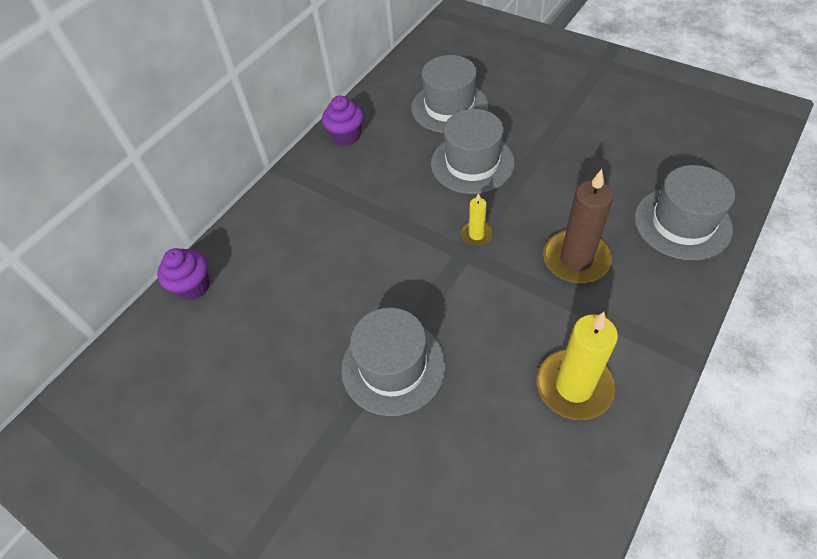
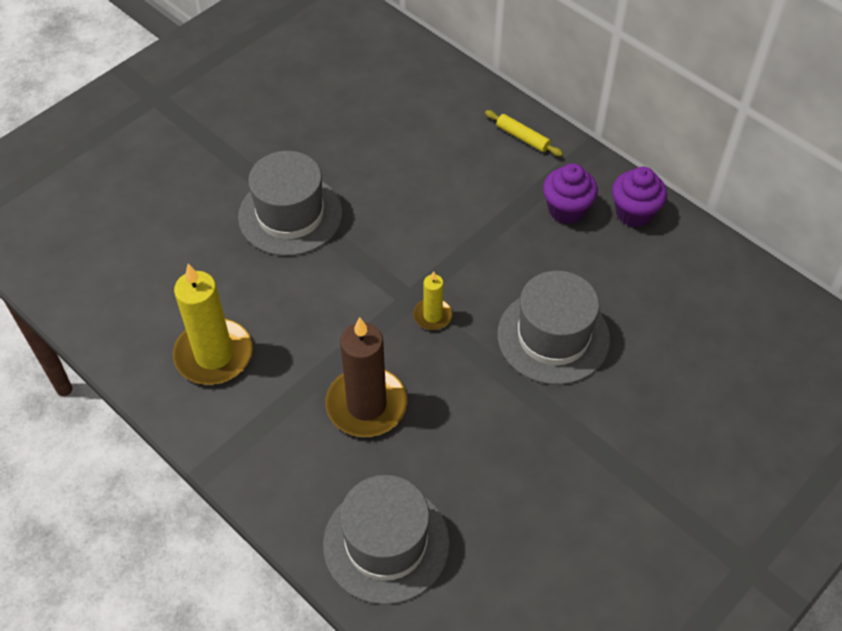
camera: 95 degrees right, 0 degrees up
(193, 286) = (435, 73): purple cupcake -> purple cupcake (566, 210)
(274, 210) = (522, 137): none -> yellow rolling pin
(449, 107) = (672, 333): grey hat -> none

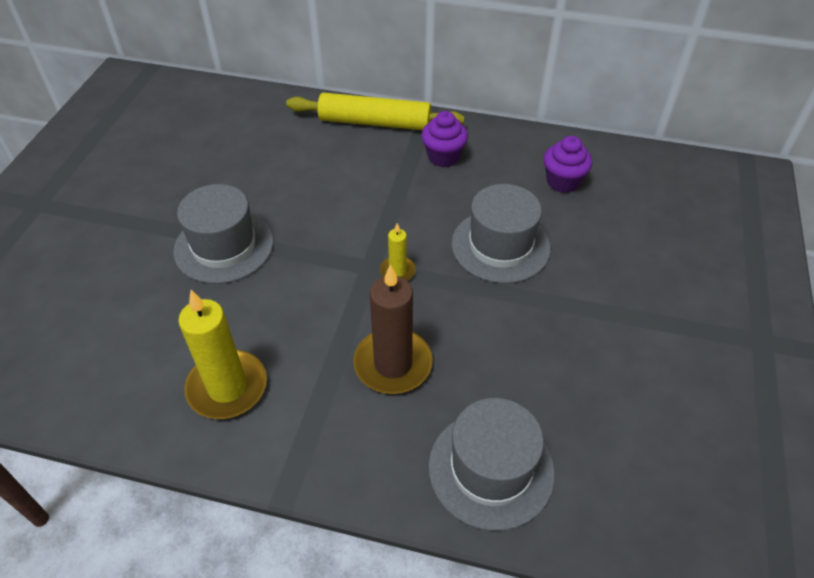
camera: 30 degrees left, 5 degrees down
(522, 137) = (375, 122): yellow rolling pin -> yellow rolling pin, size x2.25
(634, 213) = (492, 140): purple cupcake -> purple cupcake (562, 182)

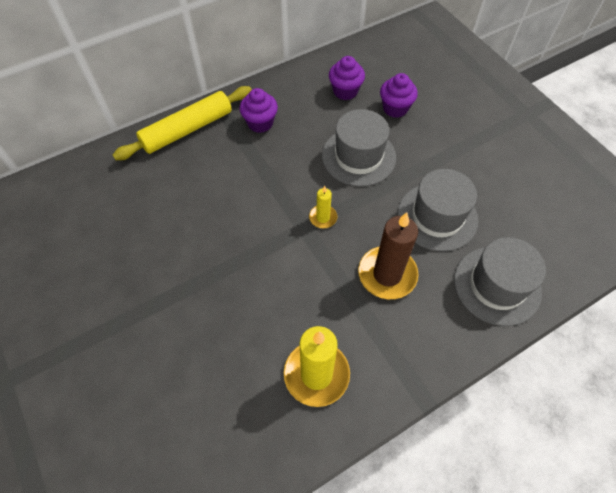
camera: 45 degrees left, 10 degrees up
(224, 246) = (195, 291): grey hat -> grey hat (437, 216)
(597, 230) = (395, 108): none -> purple cupcake

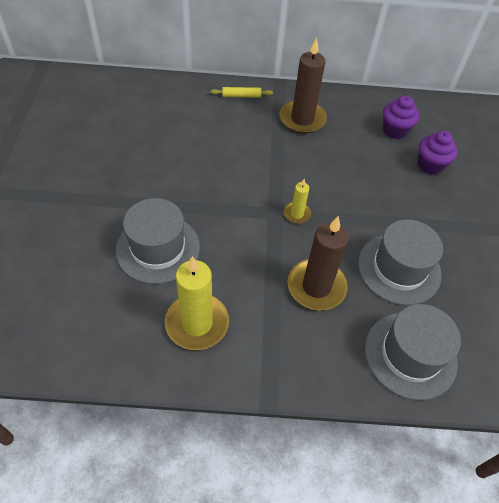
camera: 30 degrees right, 5 degrees down
(187, 129) = (241, 96): yellow rolling pin -> yellow rolling pin, size x0.44
(260, 123) = (302, 119): purple cupcake -> brown candle
(358, 156) = (365, 185): grey hat -> grey hat (158, 248)

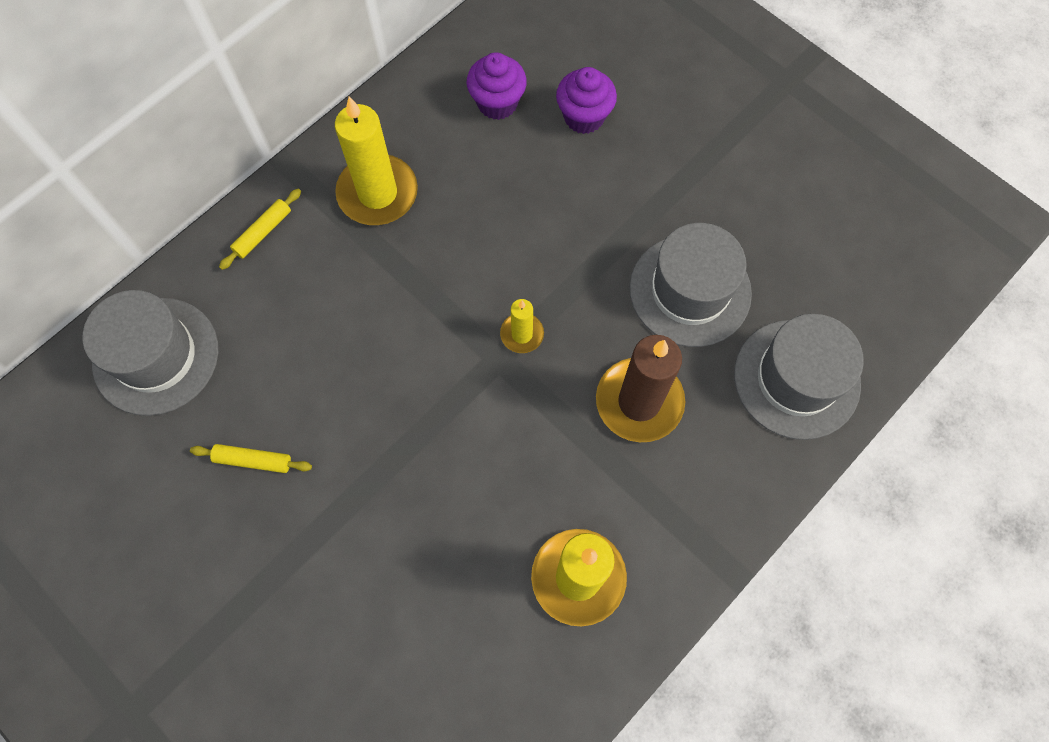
camera: 45 degrees left, 15 degrees up
(137, 158) = (253, 460): none -> yellow rolling pin
(158, 248) = (432, 544): grey hat -> grey hat (156, 356)
(302, 119) = (377, 193): brown candle -> yellow candle

